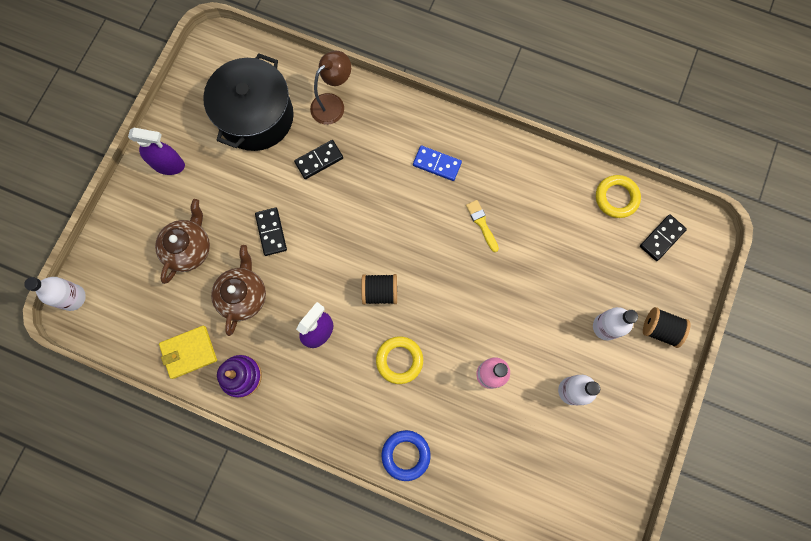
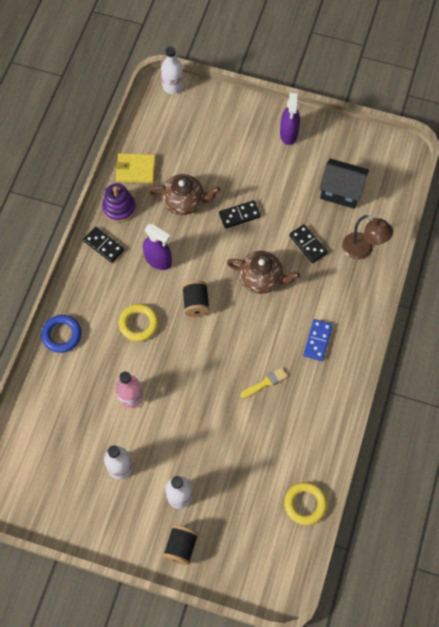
camera: 85 degrees right, 10 degrees down
(189, 248) = (219, 158): brown teapot -> brown teapot (261, 278)
(189, 352) = (136, 169): yellow wallet -> yellow wallet turned 60 degrees counterclockwise
(256, 117) = (341, 191): black pot -> black house
(662, 238) = (269, 548): black domino -> black domino (103, 245)

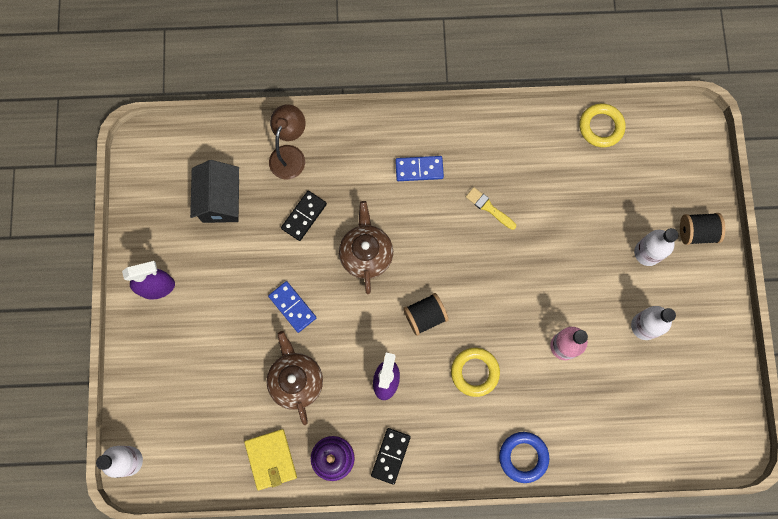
camera: 110 degrees left, 10 degrees up
(239, 215) = (292, 307): black domino -> blue domino

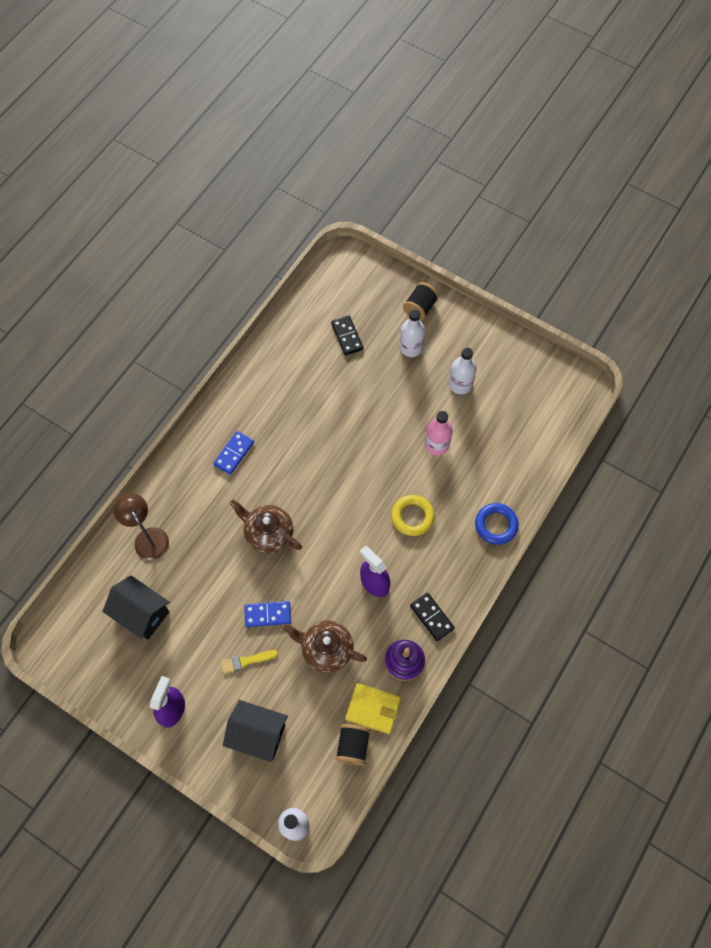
camera: 55 degrees left, 10 degrees down
(183, 374) = (258, 734): none -> black house
(304, 216) = (204, 559): black domino -> black domino (347, 336)
(425, 316) = (346, 523): black spool -> black spool (353, 746)
(489, 208) = (300, 426): yellow brush -> yellow brush (246, 661)
(601, 127) = (300, 315): yellow ring -> none

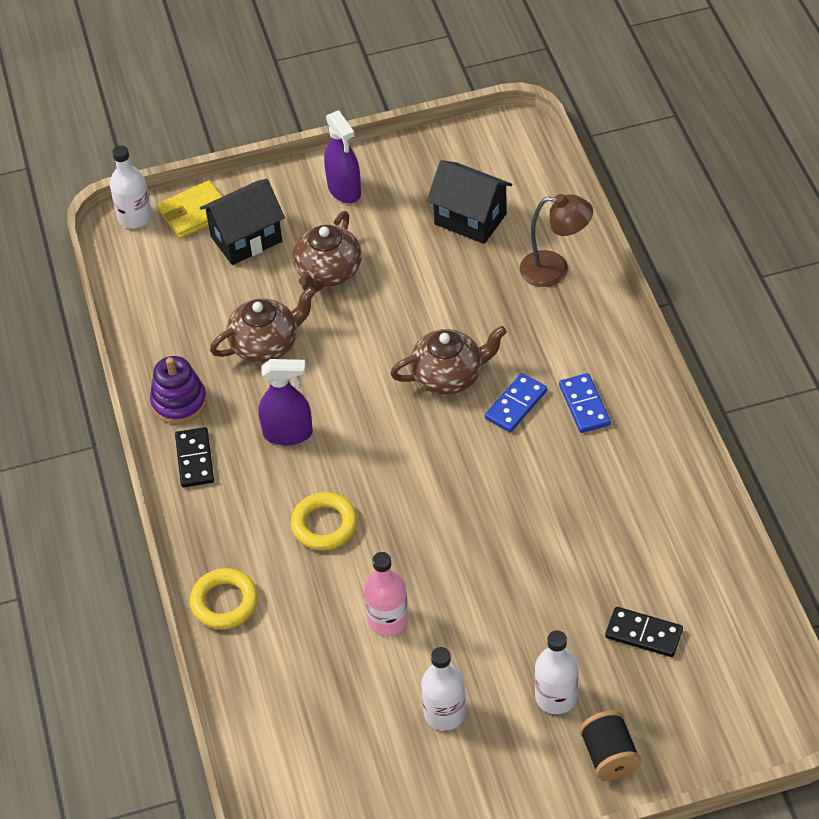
camera: 135 degrees right, 15 degrees down
(142, 614) = (470, 219): black house -> black house turned 45 degrees clockwise
(246, 661) = (328, 272): yellow brush -> brown teapot
(267, 614) = (357, 319): blue domino -> blue domino (516, 405)
(353, 746) = (150, 304): black spool -> none
(373, 708) = (164, 343): yellow wallet -> yellow wallet (195, 212)
(432, 617) = (194, 459): black domino -> black domino turned 75 degrees clockwise
(496, 525) = (224, 602): blue ring -> yellow ring

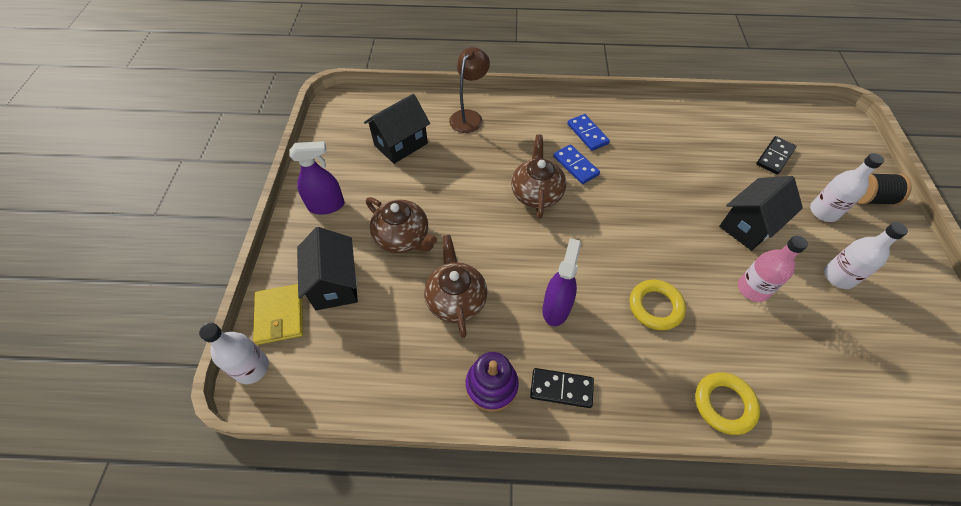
camera: 75 degrees left, 5 degrees up
(490, 609) = (748, 226): none -> black house
(584, 405) = (587, 134): blue domino -> blue domino turned 60 degrees clockwise

